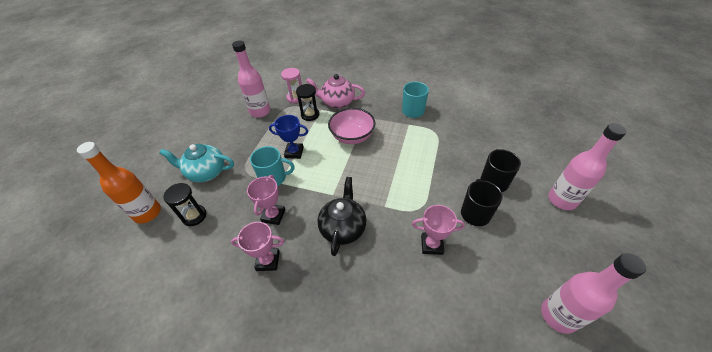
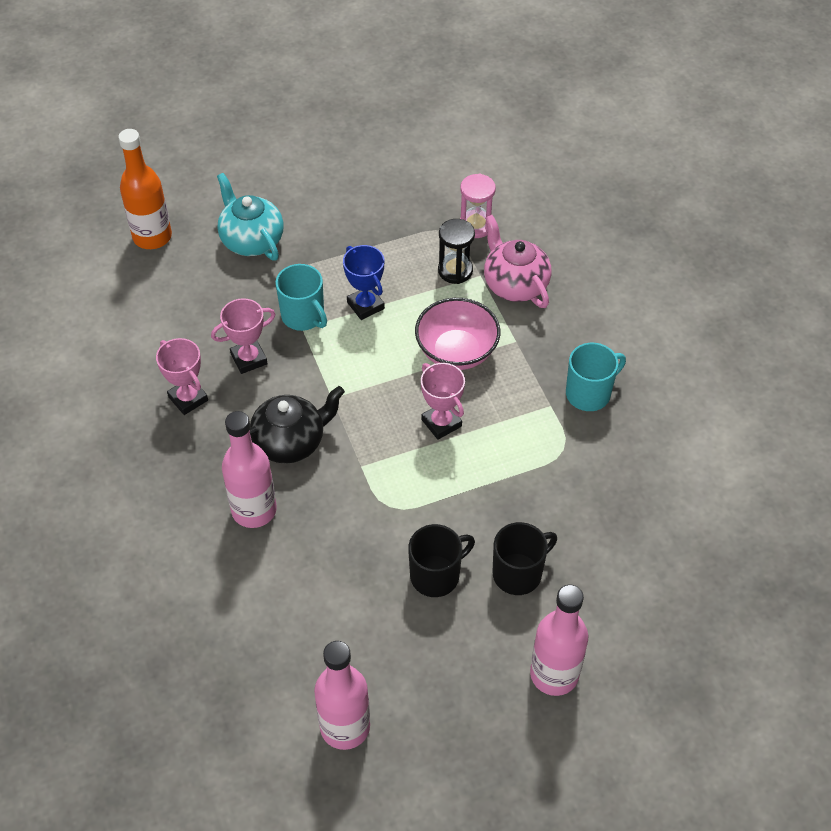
camera: 50 degrees right, 5 degrees up
(194, 216) = (184, 283): black hourglass -> none
(260, 112) = (406, 208): pink bottle -> pink bottle (254, 510)
(432, 245) = (342, 550): pink trophy -> pink trophy (441, 423)

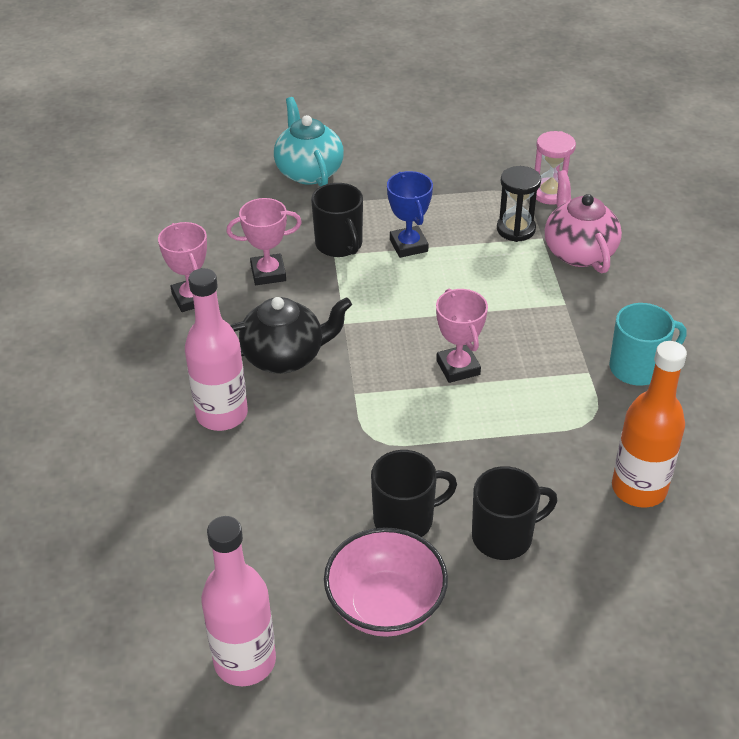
camera: 15 degrees right, 10 degrees down
(152, 237) = (210, 154): orange bottle -> orange bottle (639, 488)
(303, 316) = (339, 245): turquoise mug -> black mug
(456, 351) = (495, 303): pink bowl -> pink bowl (385, 605)
(554, 674) = (517, 657): pink bottle -> none

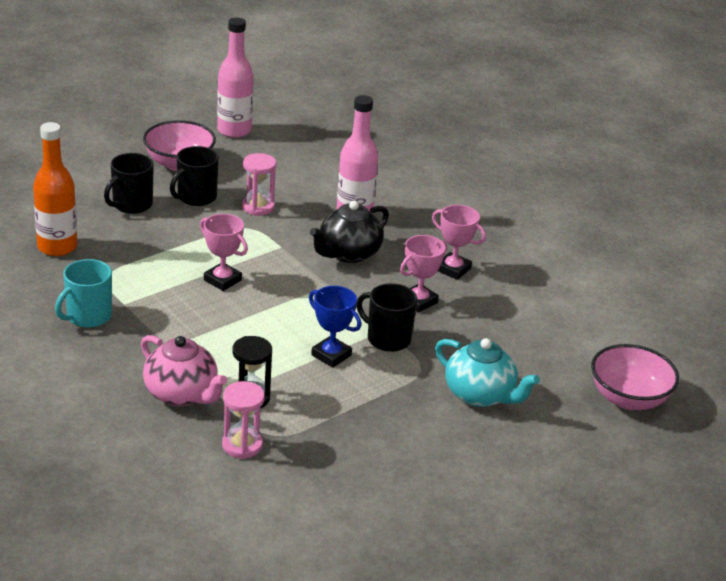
camera: 145 degrees right, 10 degrees down
(189, 133) = (628, 398): none -> pink bowl
(334, 470) = (258, 207): none -> pink hourglass

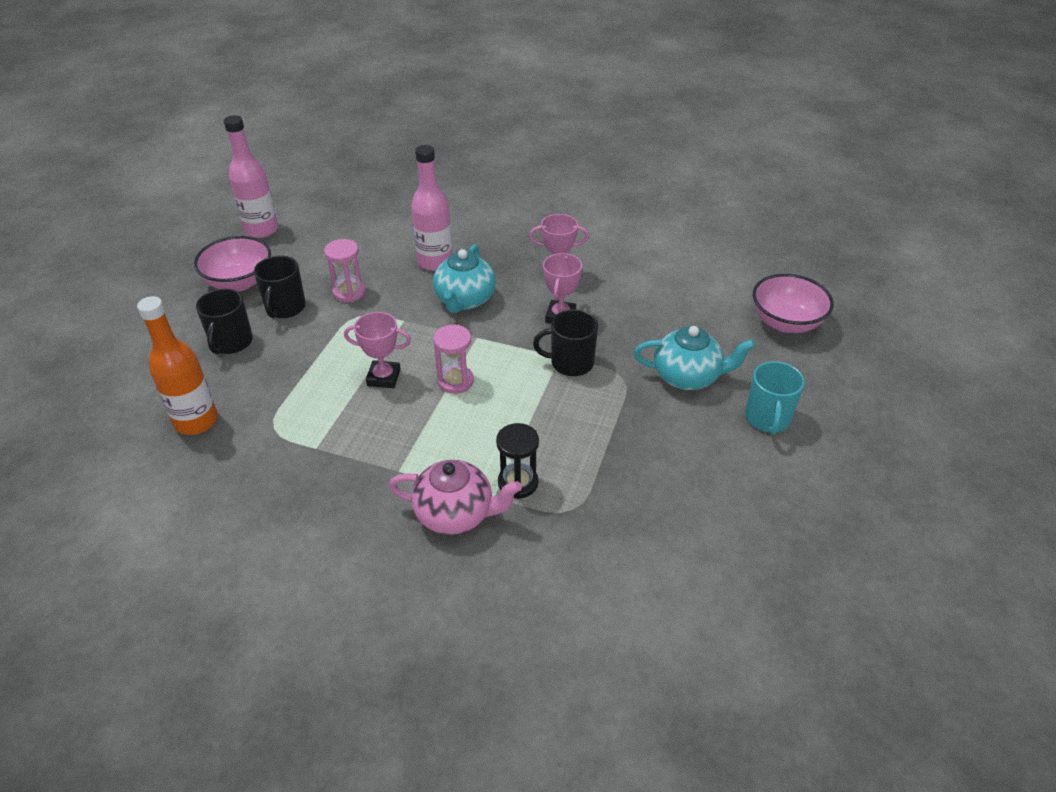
camera: 30 degrees left, 10 degrees up
(88, 316) = (293, 480): turquoise mug -> turquoise mug (767, 418)
(242, 445) = (556, 536): pink hourglass -> pink hourglass (455, 381)
(331, 355) = (542, 402): blue trophy -> none
(348, 254) = (465, 300): black teapot -> turquoise teapot

